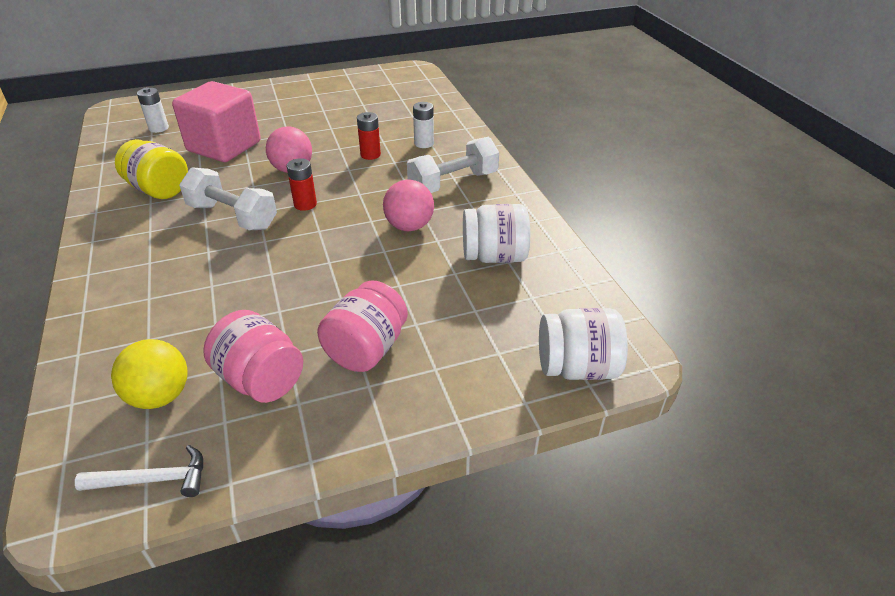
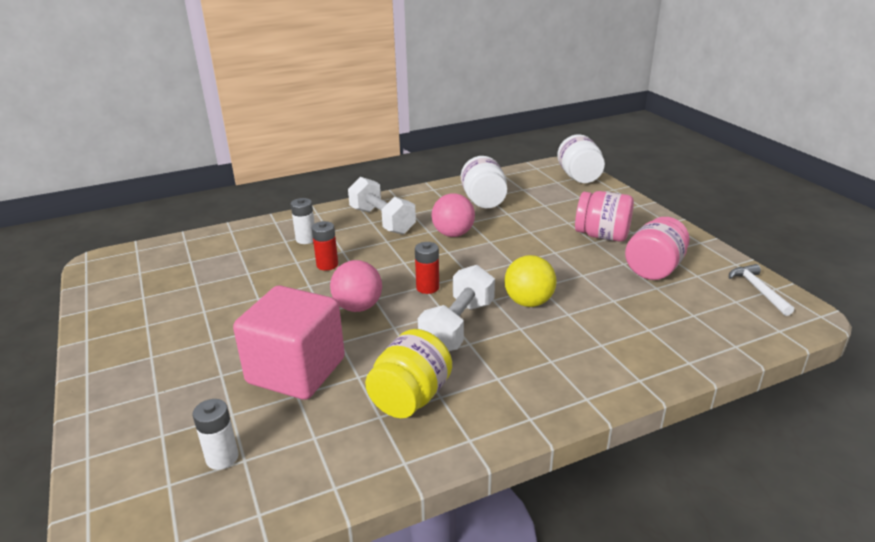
camera: 95 degrees left, 10 degrees down
(160, 396) = (697, 306): yellow ball -> yellow ball (528, 302)

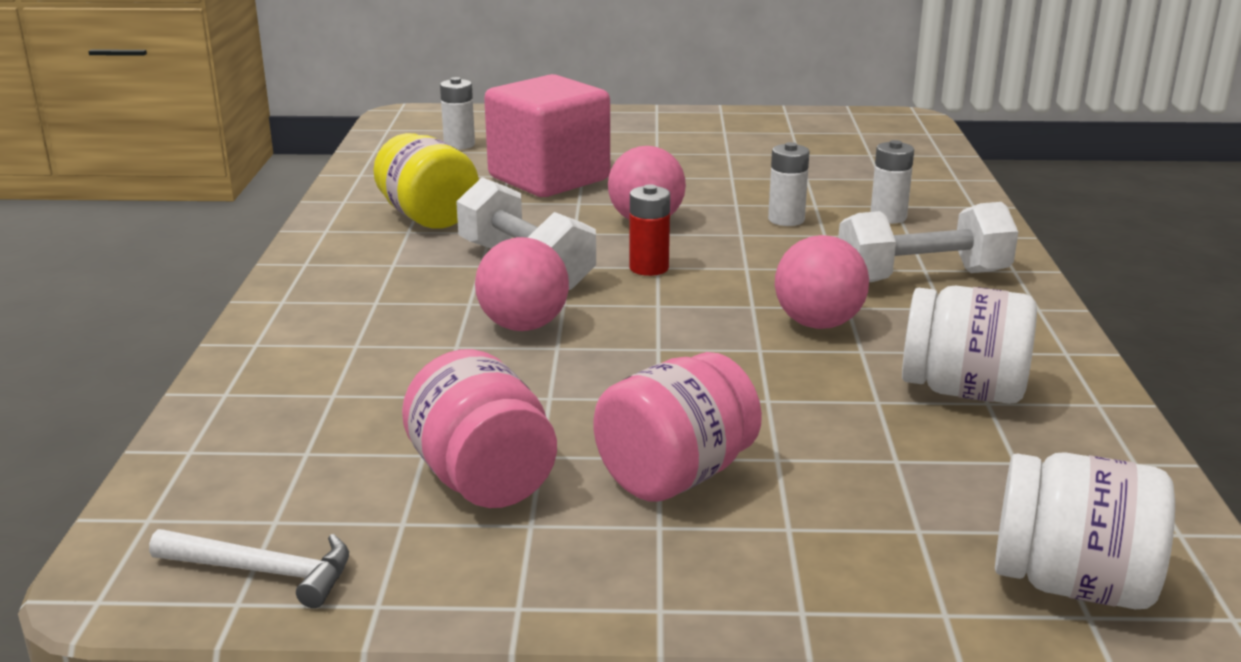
camera: 115 degrees right, 5 degrees down
(327, 265) = (786, 219): red battery -> white battery
(528, 302) = (523, 326): yellow ball -> pink ball

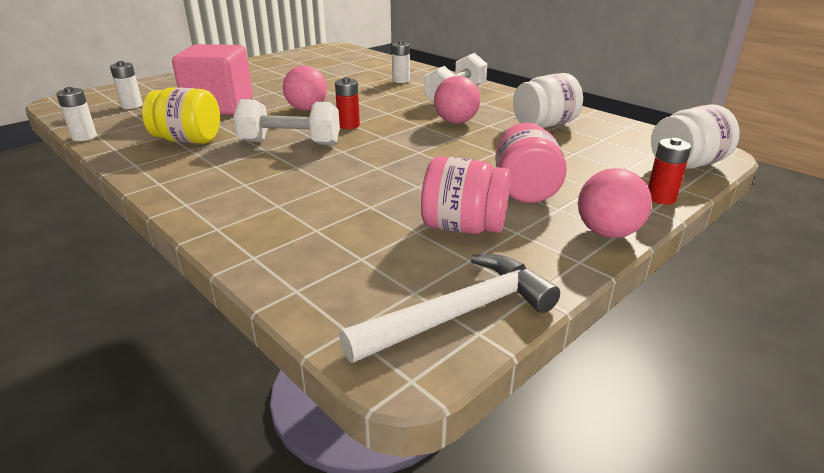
camera: 45 degrees left, 5 degrees up
(264, 572) = (460, 313): white hammer -> white hammer, size x1.64
(523, 326) = (344, 165): pink ball -> pink ball (607, 233)
(786, 219) = (365, 92): white battery -> white battery (84, 137)
(864, 604) = (660, 198): none -> red battery

